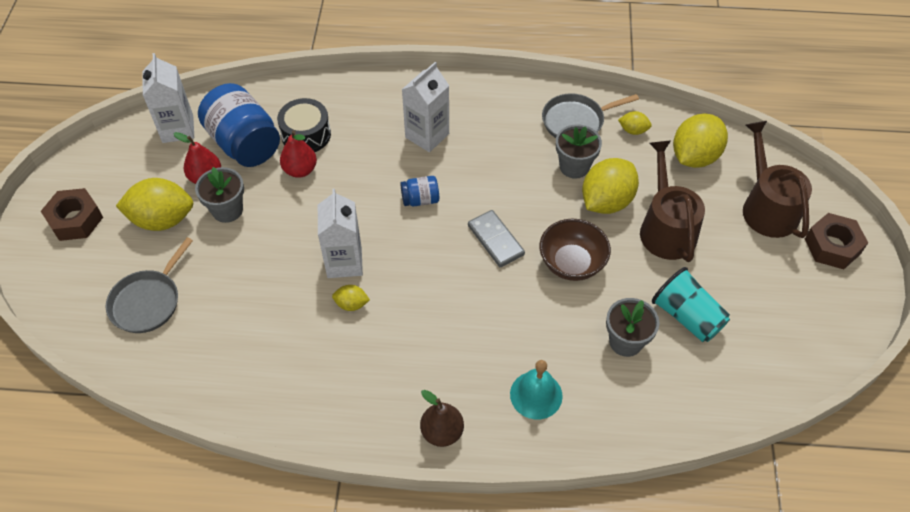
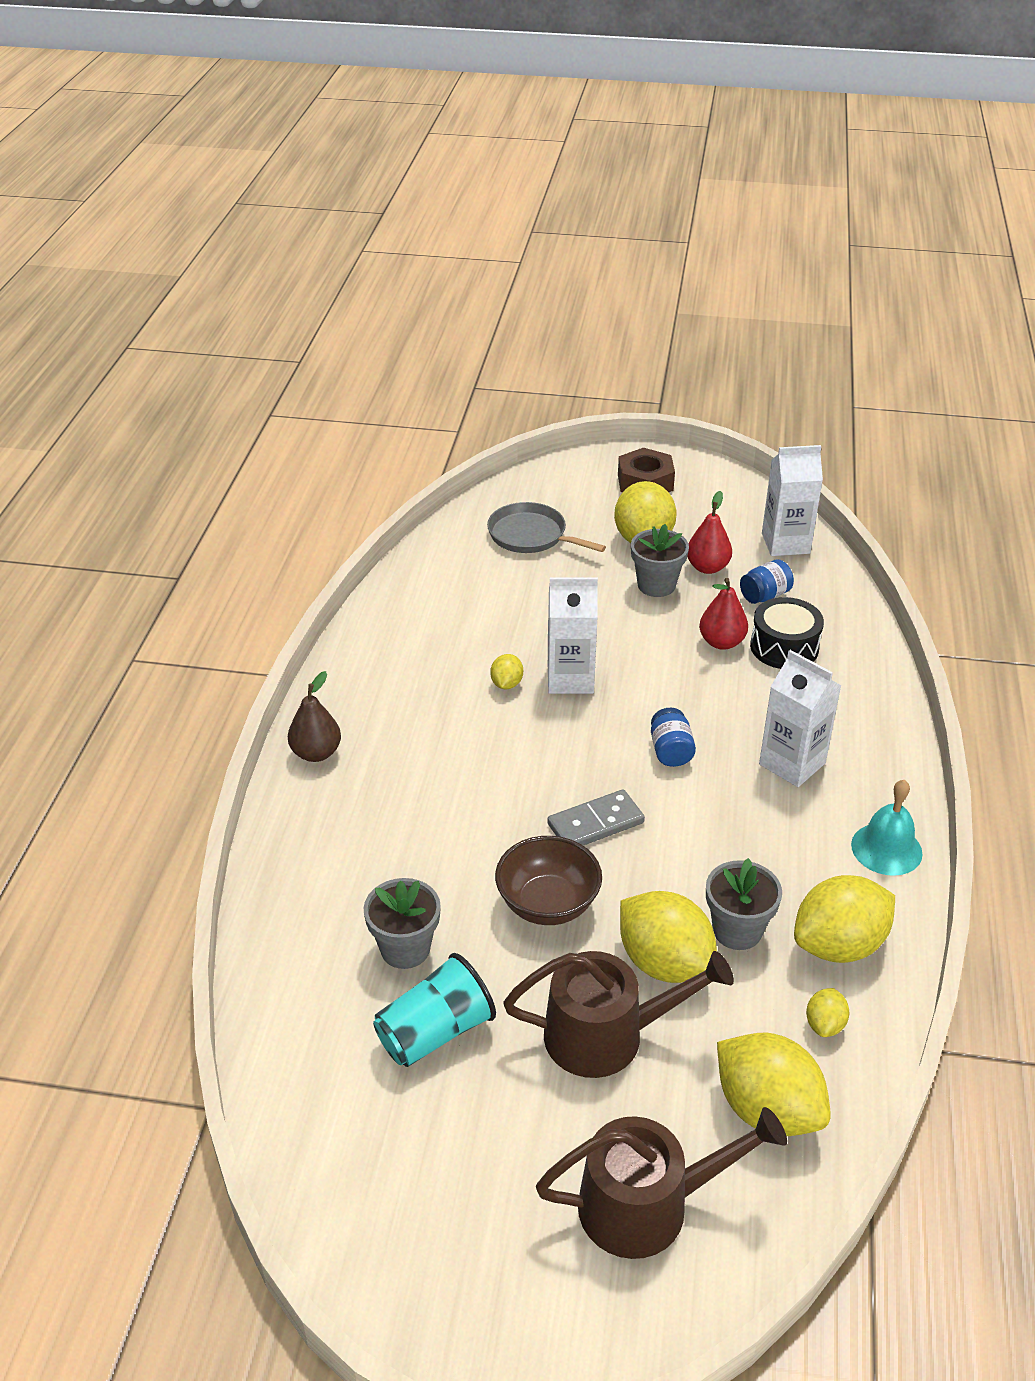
camera: 95 degrees right, 15 degrees down
(244, 143) = (765, 595): blue jar -> blue jar, size x0.47
(536, 395) = (344, 842): turquoise bell -> turquoise bell (886, 849)
(576, 121) = (839, 945): grey pan -> yellow lemon
(832, 246) = (551, 1298): brown nut -> none

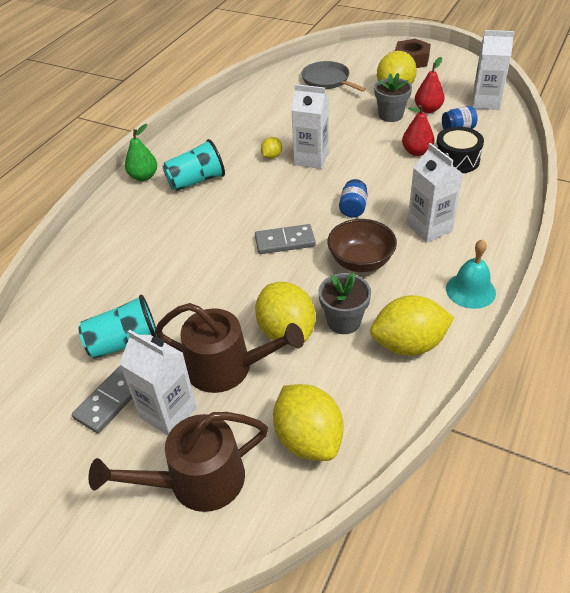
camera: 20 degrees right, 5 degrees up
(316, 753) = (143, 176): brown pear -> green pear
(405, 949) = (134, 291): grey flower pot -> none
(407, 746) = (196, 181): none -> turquoise cup
(461, 1124) = (110, 401): none -> grey domino
(548, 904) = (231, 282): brown bowl -> brown bowl (360, 262)
(556, 1121) = (168, 413): none -> white carton
(646, 1205) = (197, 480): brown watering can -> brown watering can turned 150 degrees clockwise
(824, 1024) = (374, 393): yellow lemon -> none

